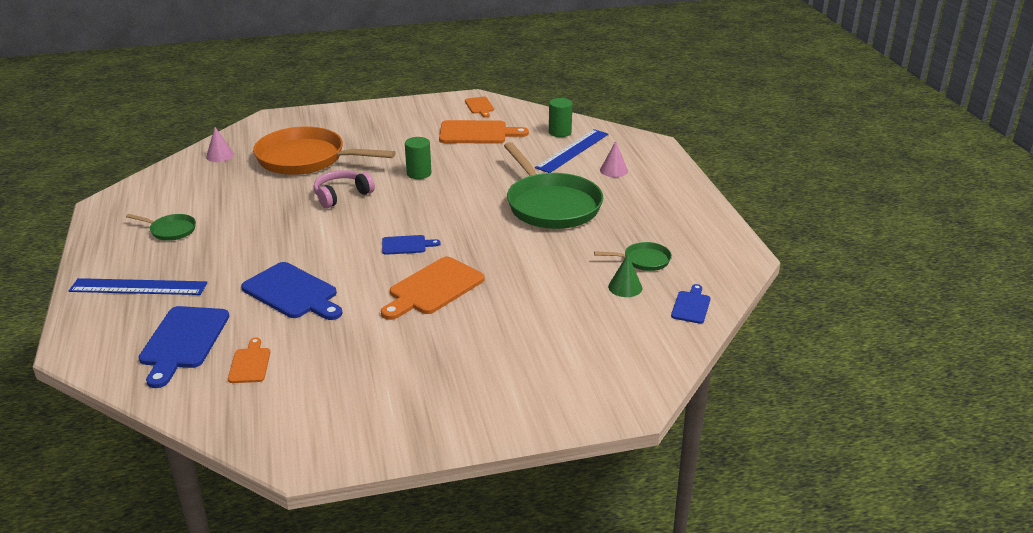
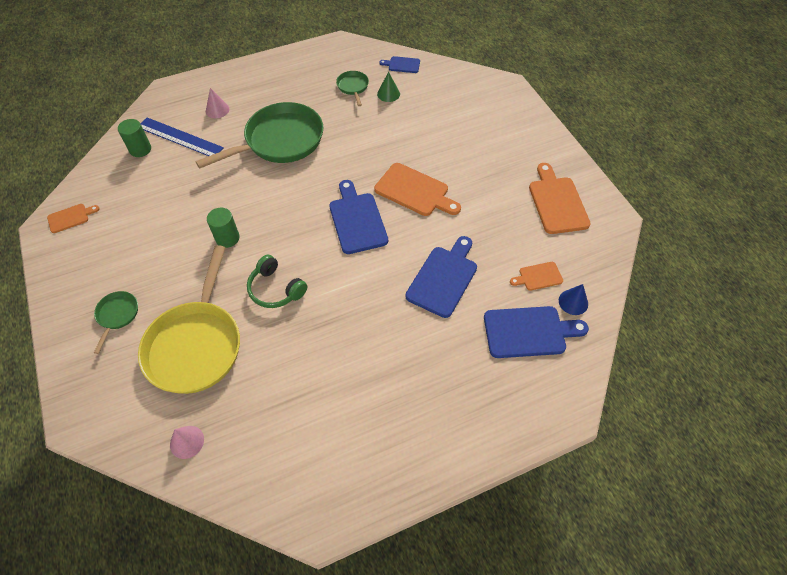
camera: 100 degrees left, 25 degrees up
(138, 287) = (467, 403): blue ruler -> none
(170, 230) = (363, 420): green pan -> green pan (117, 315)
(196, 385) = (573, 302): none -> blue cone
(306, 159) = (196, 344): orange pan -> yellow pan
(341, 195) = (275, 289): pink headphones -> green headphones
(406, 245) = (357, 220): blue cutting board -> blue cutting board, size x1.85
(477, 133) = (138, 209): orange cutting board -> orange cutting board (557, 202)

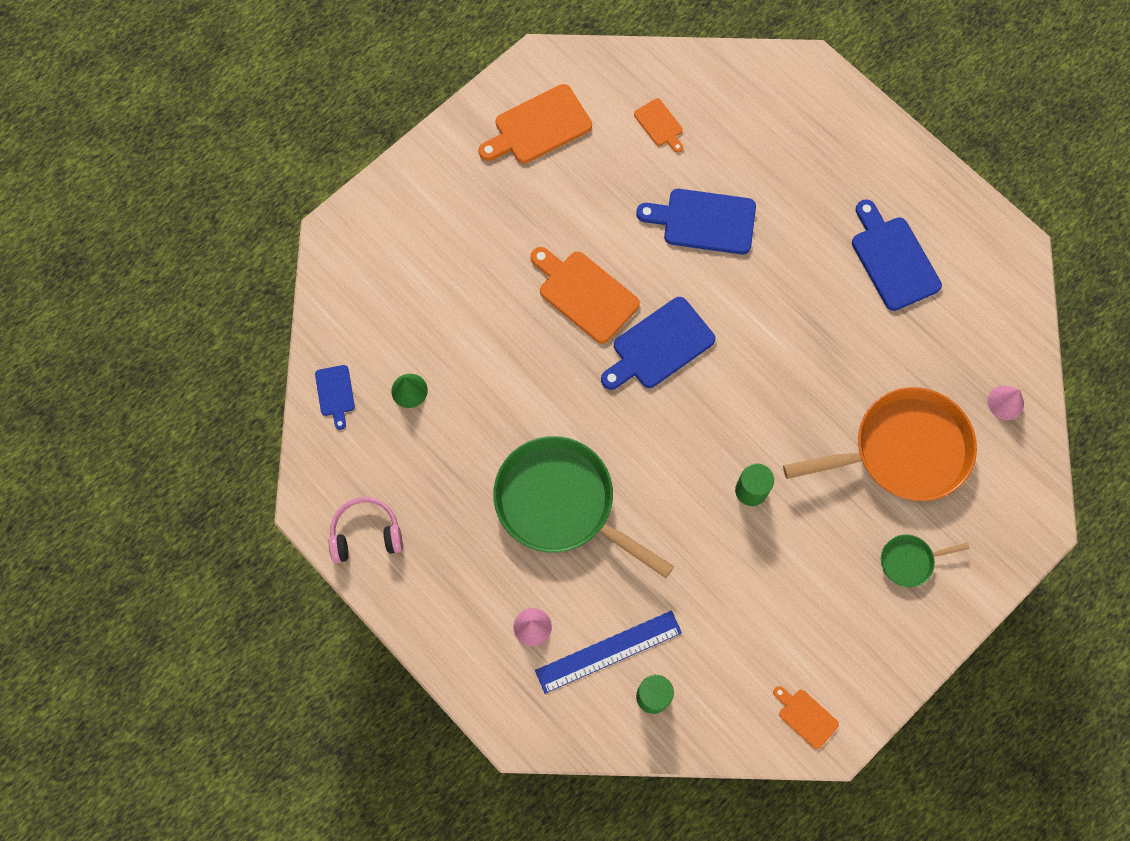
camera: 110 degrees left, 15 degrees up
(180, 137) = (608, 651): blue ruler -> blue ruler turned 60 degrees clockwise
(196, 344) = (902, 450): yellow pan -> orange pan
(275, 289) = (797, 398): green headphones -> none
(313, 59) = (366, 534): none -> pink headphones
(353, 87) = (412, 446): green pan -> none
(414, 191) = (585, 294): orange cutting board -> orange cutting board turned 60 degrees counterclockwise
(529, 332) = (736, 119): blue cutting board -> blue cutting board (893, 259)
(573, 302) = (679, 84): blue cone -> none

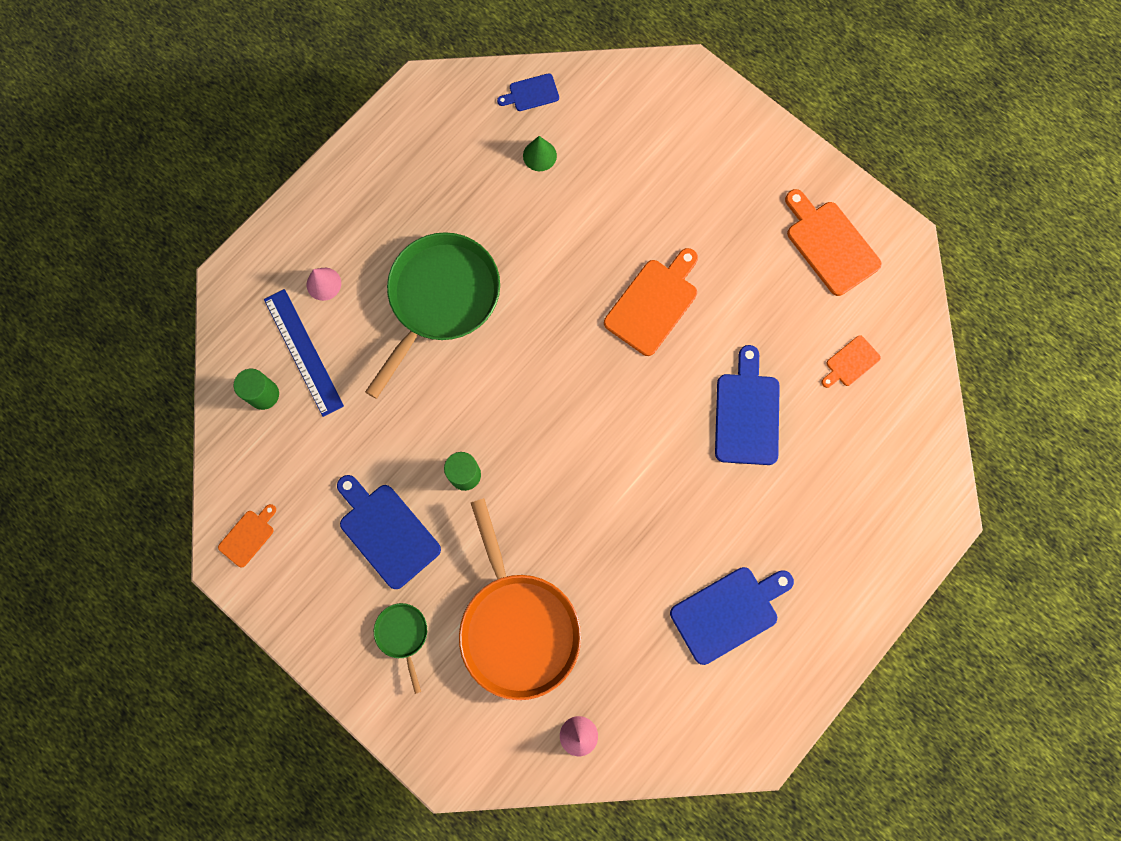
camera: 85 degrees right, 5 degrees up
(366, 534) = (402, 135): pink headphones -> none
(659, 346) = (606, 378): blue cutting board -> blue cutting board (387, 531)

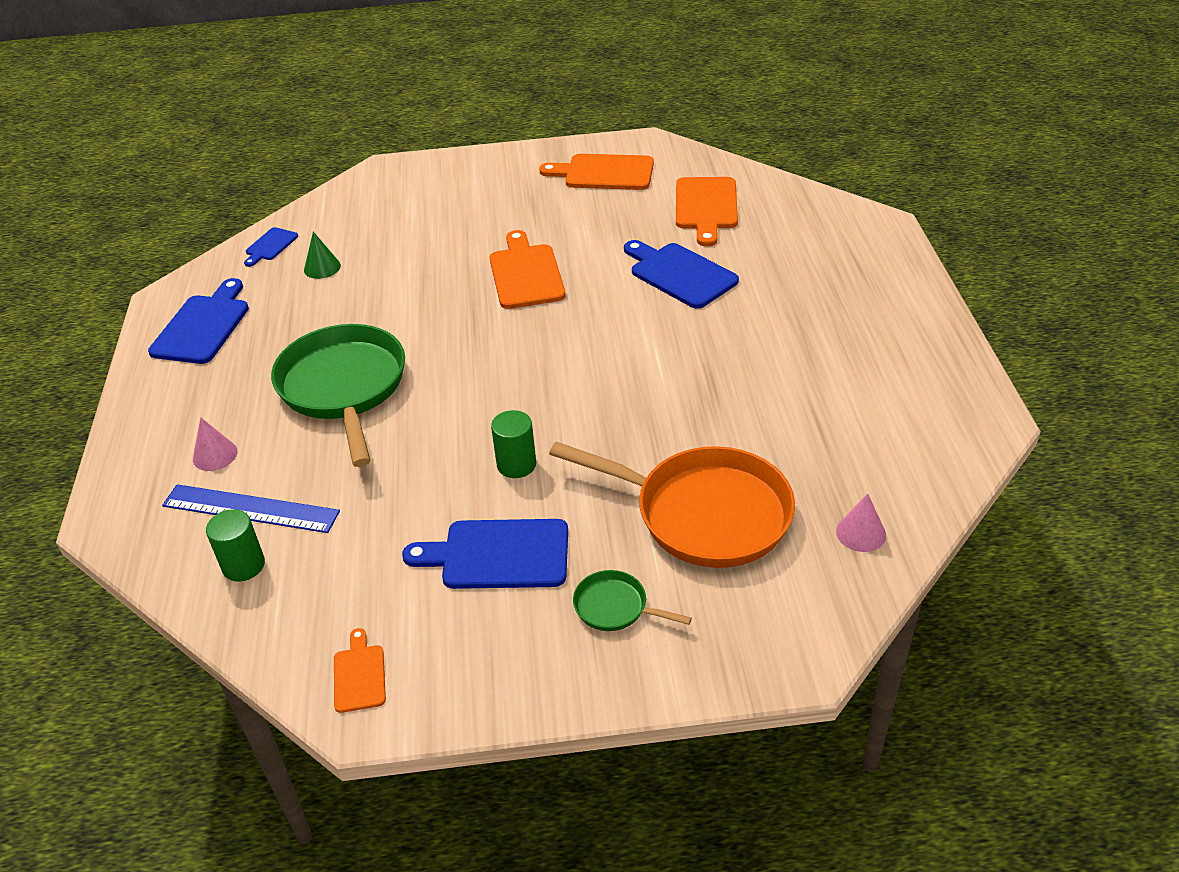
camera: 45 degrees left, 35 degrees down
(728, 612) = (839, 371): blue cutting board -> blue cutting board (203, 326)
(850, 362) = (706, 207): orange cutting board -> orange cutting board, size x1.85

